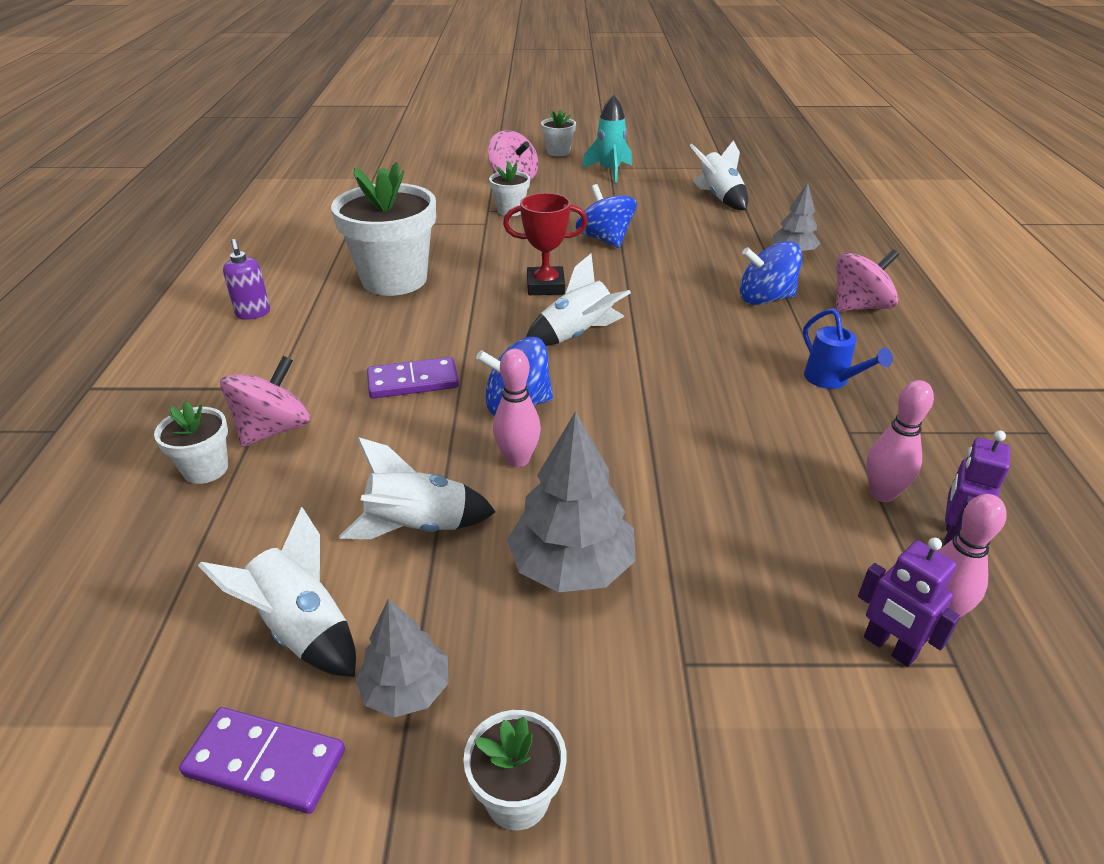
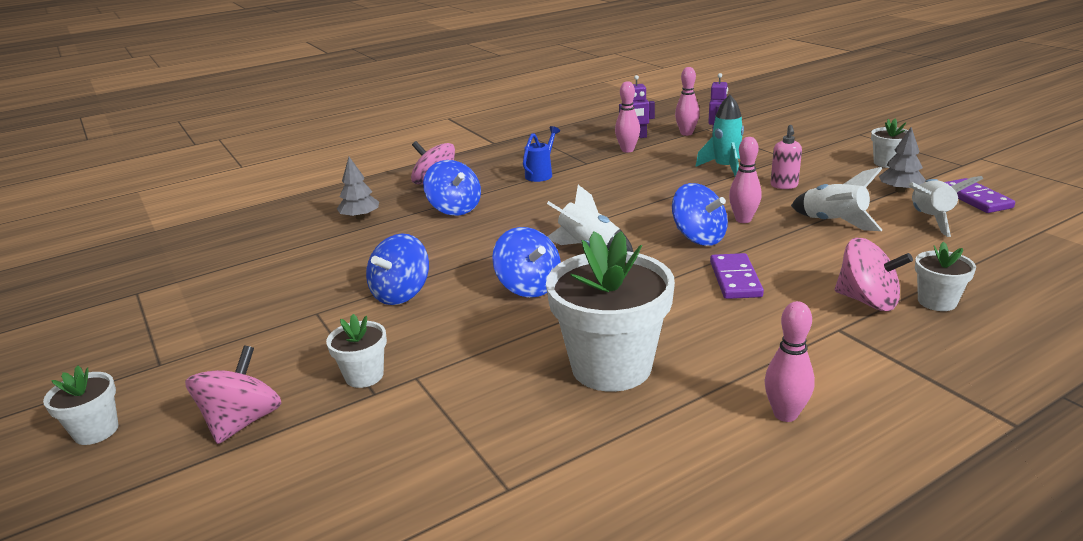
camera: 120 degrees left, 10 degrees down
(253, 313) = (785, 414): purple soap dispenser -> pink bowling pin
(273, 430) = (867, 301): pink spinning top -> pink spinning top turned 150 degrees counterclockwise
(413, 382) = (735, 279): purple domino -> purple domino turned 45 degrees clockwise
(545, 286) = (528, 287): red trophy -> blue spinning top
(572, 566) = (784, 186): grey tree -> pink soap dispenser
(609, 171) = (179, 358): turquoise rocket -> turquoise rocket (725, 168)
(719, 198) = (244, 272): white rocket -> none

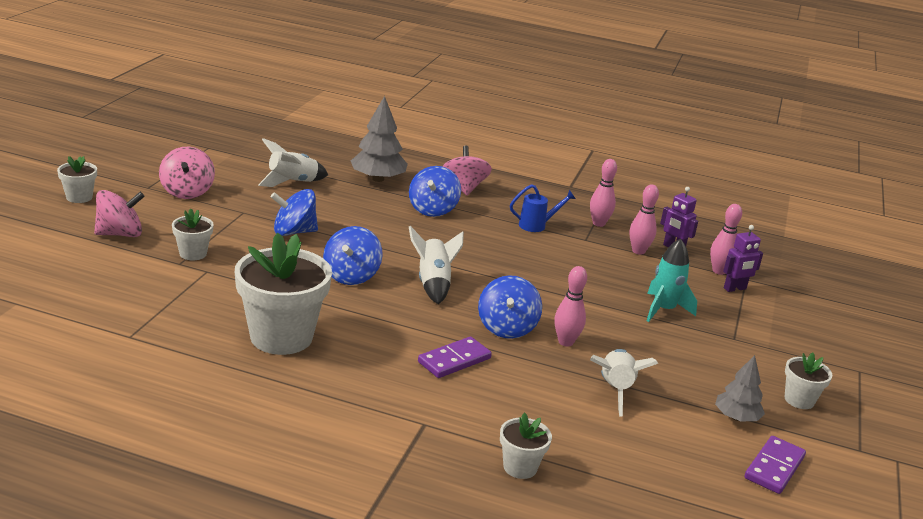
camera: 45 degrees right, 0 degrees up
(360, 217) = (378, 179): grey tree -> grey tree, size x1.60
(784, 186) = (663, 349): pink soap dispenser -> none
(785, 414) = (286, 419): pink bowling pin -> pink bowling pin (598, 223)
(867, 301) = (484, 430): pink spinning top -> pink spinning top (187, 192)
(930, 219) = (688, 444): white rocket -> white rocket (292, 182)

